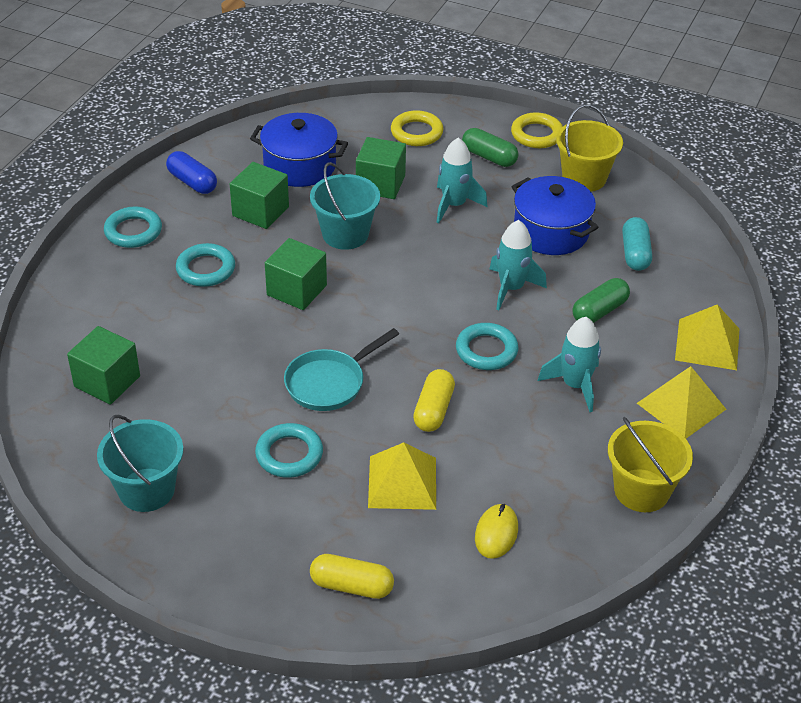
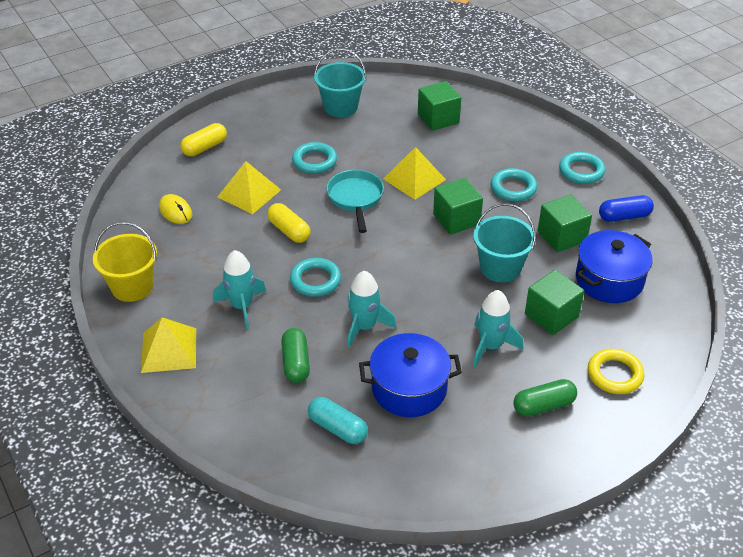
camera: 125 degrees right, 0 degrees up
(537, 134) = (557, 462): yellow ring -> none
(584, 178) = (464, 458): yellow bucket -> none
(707, 344) = (204, 405): yellow pyramid -> yellow pyramid (414, 179)

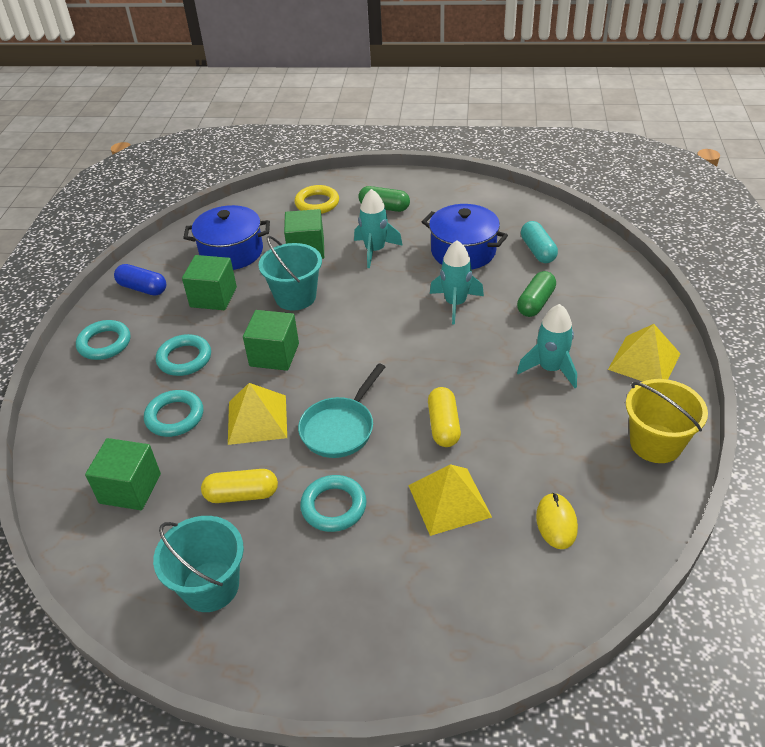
camera: 140 degrees left, 0 degrees up
(205, 147) = (452, 620): yellow capsule -> yellow capsule (242, 495)
(315, 280) = (462, 361): turquoise ring -> turquoise ring (175, 417)

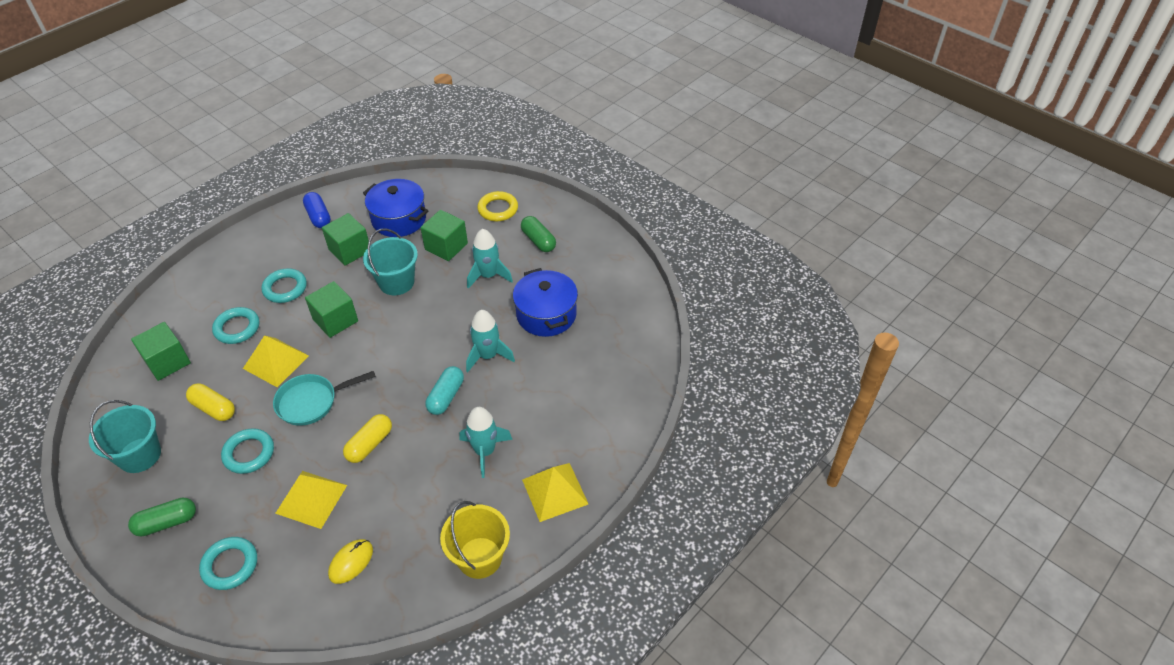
camera: 35 degrees right, 5 degrees up
(104, 343) = (256, 247): turquoise ring -> turquoise ring (230, 565)
(535, 303) = (542, 392): green capsule -> green capsule (167, 522)
(538, 251) = (599, 348): turquoise capsule -> turquoise capsule (446, 396)

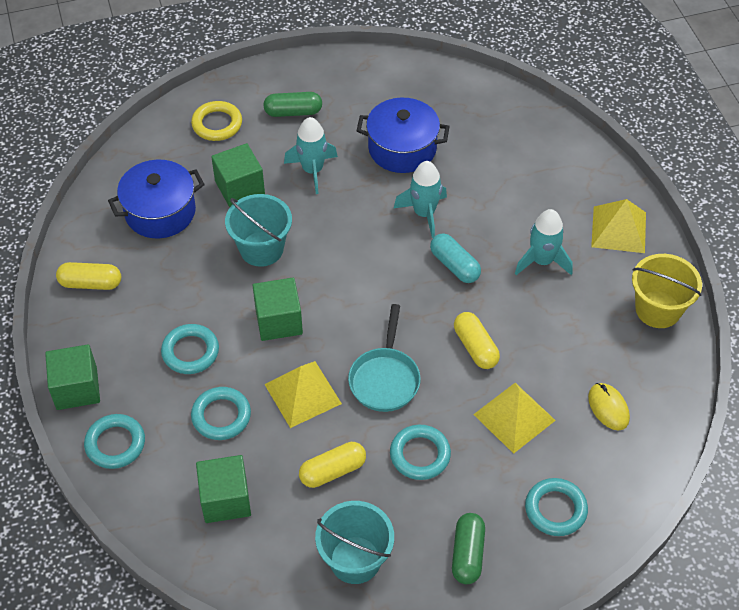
camera: 60 degrees left, 5 degrees up
(192, 288) = (115, 444): none -> turquoise ring
(318, 217) = (91, 283): blue capsule -> yellow capsule
(350, 250) = (175, 273): green cube -> green cube (77, 388)

